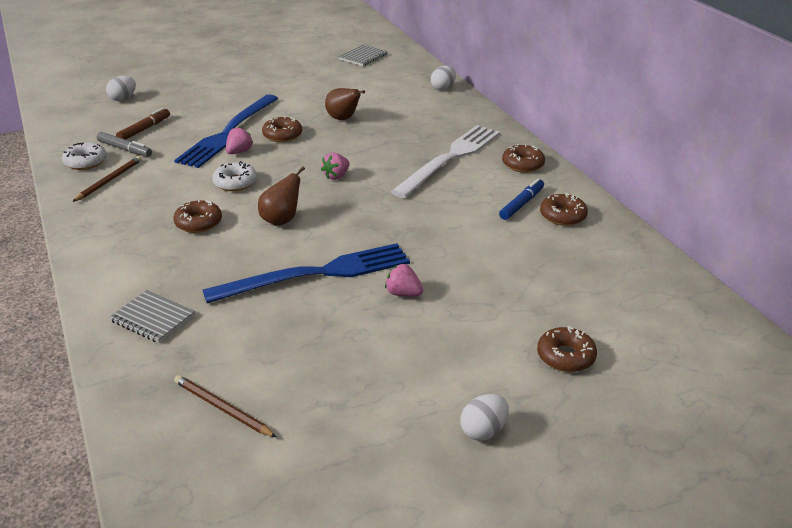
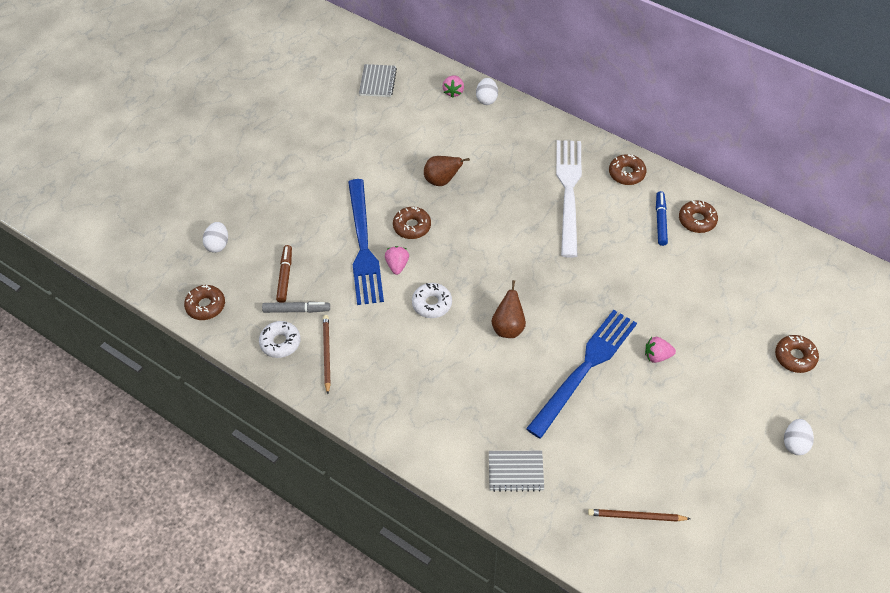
camera: 30 degrees left, 20 degrees up
(198, 223) = (449, 363): brown donut -> brown donut (206, 306)
(336, 176) = (502, 256): pink strawberry -> pink strawberry (453, 92)

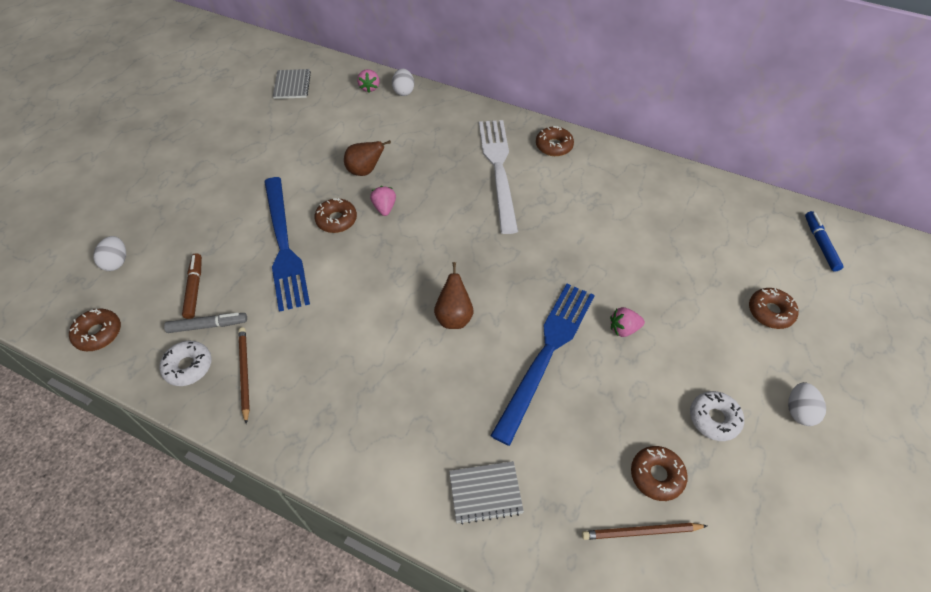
camera: 10 degrees left, 0 degrees up
(397, 265) = (323, 262): pink strawberry -> pink strawberry (384, 208)
(432, 304) = (365, 300): white donut -> white donut (714, 419)
(660, 221) = (597, 188): blue marker -> blue marker (820, 244)
(697, 220) = (633, 183): brown donut -> brown donut (656, 475)

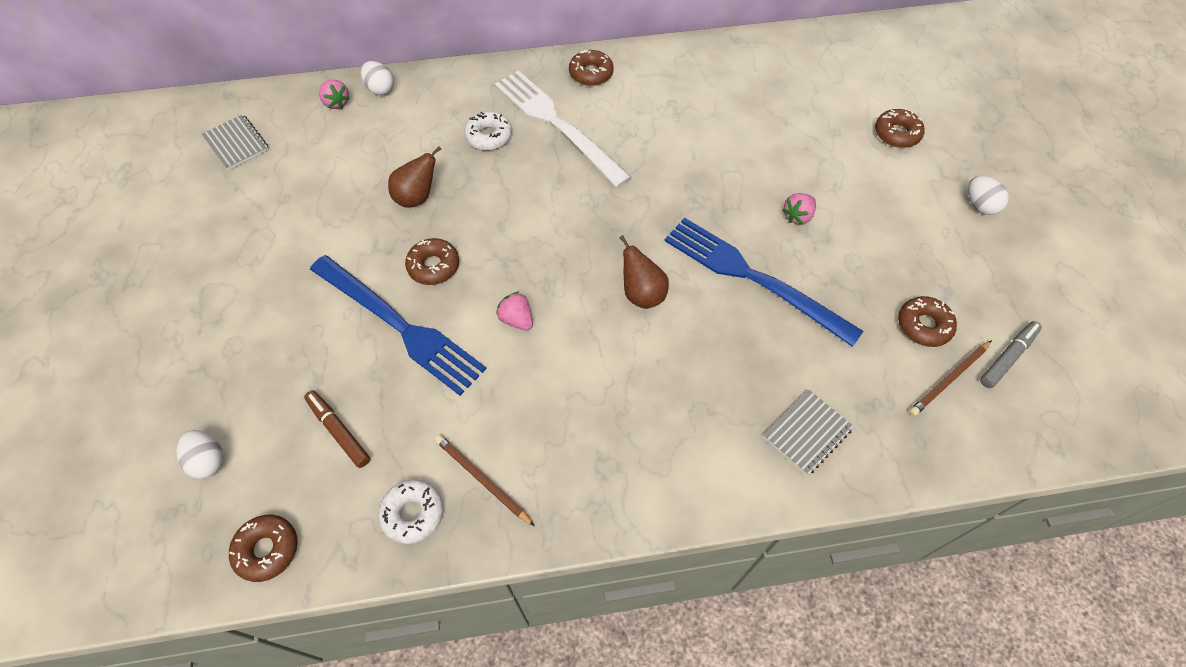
camera: 35 degrees left, 5 degrees up
(208, 326) = (394, 459): grey marker -> grey marker (1007, 357)
(384, 208) = (474, 225): pink strawberry -> pink strawberry (517, 319)
(546, 354) = (753, 278): blue fork -> blue fork turned 45 degrees counterclockwise
(714, 419) = (927, 251): white donut -> white donut (489, 136)
(820, 244) = (887, 53): blue marker -> none

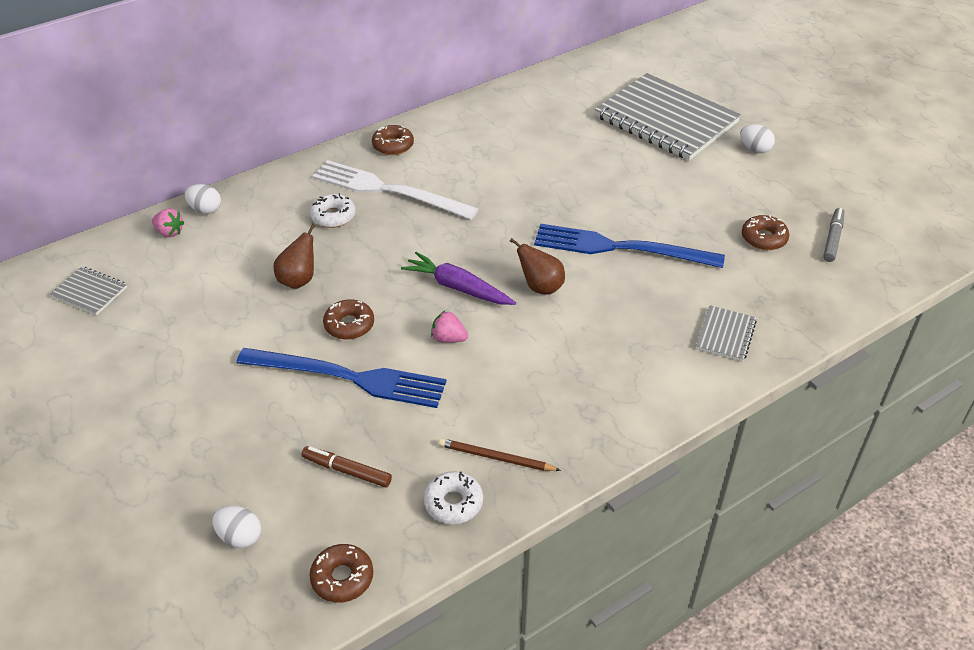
camera: 25 degrees left, 15 degrees down
(559, 263) = (458, 287): none -> purple carrot
(797, 216) = (627, 196): pink strawberry -> none
(896, 134) = (666, 120): brown donut -> grey notebook
(949, 379) = (802, 266): brown pencil -> none

